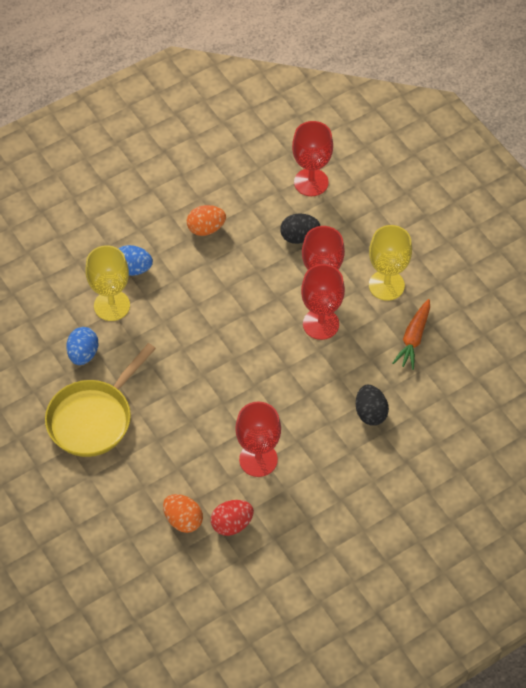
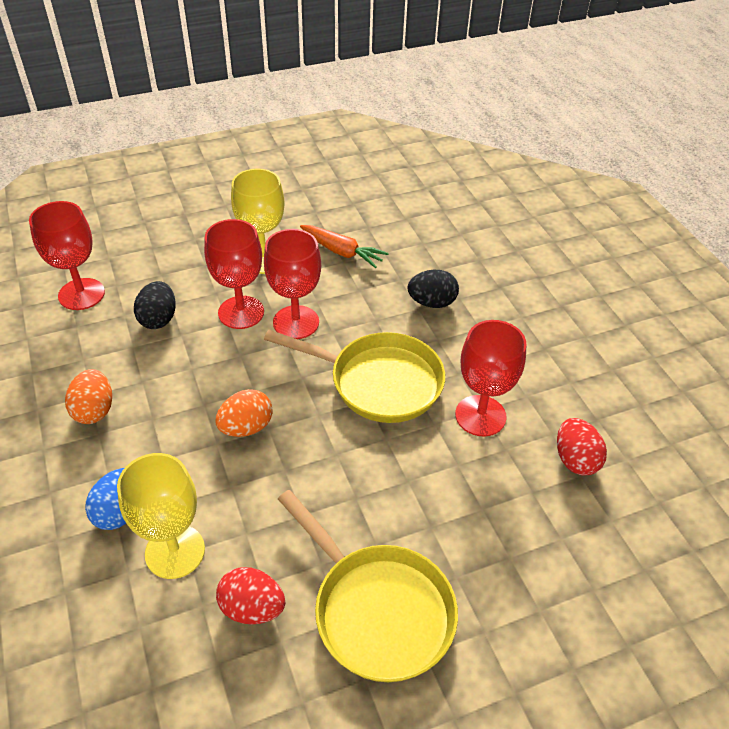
camera: 80 degrees left, 10 degrees down
(83, 354) = (252, 608): blue egg -> red egg
(183, 520) = (567, 515): orange egg -> orange egg (246, 427)
(274, 389) = (379, 382): none -> yellow pan

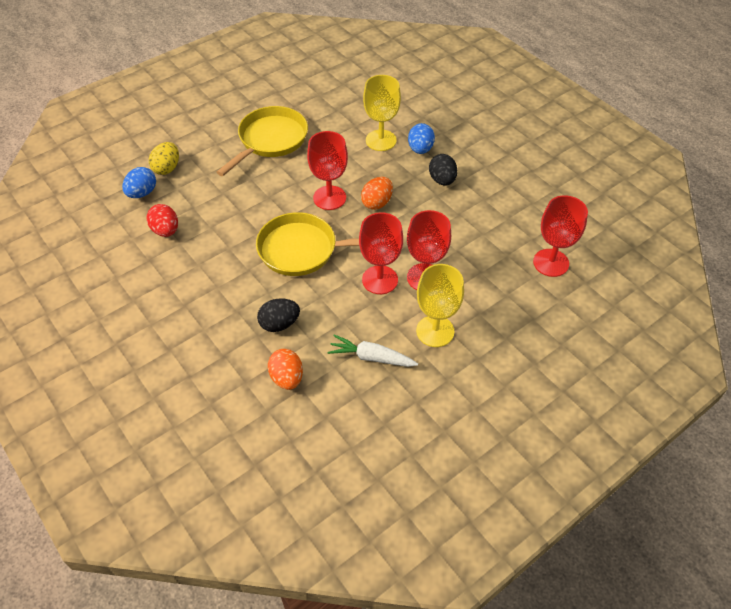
camera: 165 degrees right, 5 degrees up
(94, 410) = (474, 191): orange egg -> orange egg (287, 378)
(158, 319) = (480, 257): black egg -> black egg (442, 180)
(252, 608) = (331, 129): red egg -> none
(342, 252) = (371, 357): orange carrot -> white carrot
(377, 610) = (270, 140): yellow pan -> yellow pan turned 90 degrees clockwise
(480, 416) = (229, 243): red goblet -> red goblet (329, 198)
(581, 591) = (167, 168): none -> yellow egg
(621, 544) = (142, 193): none -> blue egg

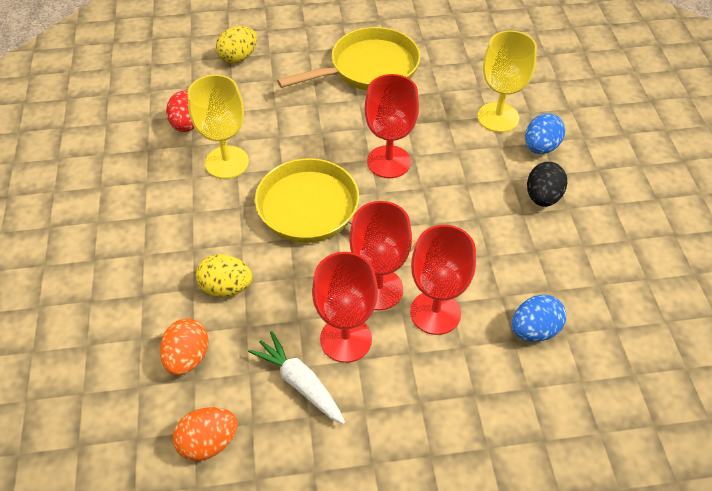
camera: 30 degrees right, 0 degrees up
(142, 193) = (194, 74): blue egg -> blue egg (534, 330)
(279, 324) = (226, 287): black egg -> yellow egg
(377, 203) = (441, 191): orange egg -> orange egg (208, 442)
(435, 331) = (401, 389): yellow goblet -> yellow goblet (227, 162)
(551, 263) = (620, 373): red goblet -> red goblet (346, 339)

